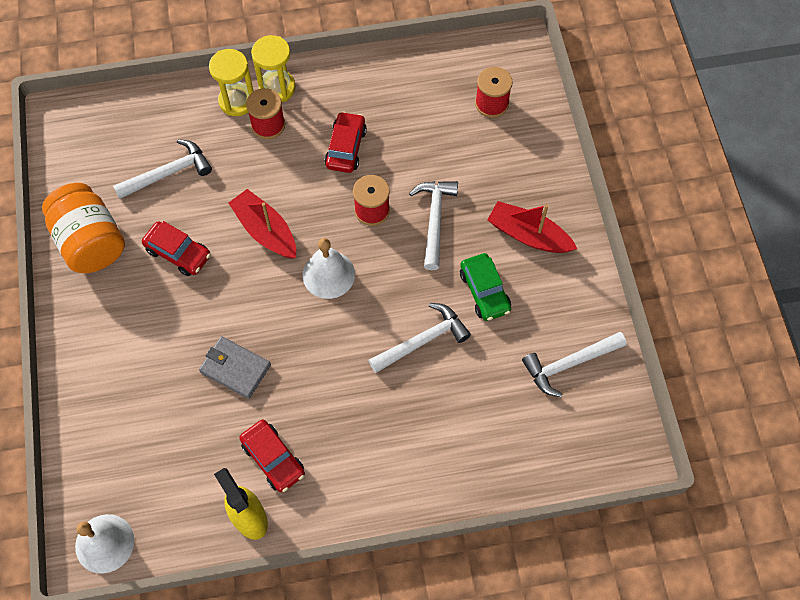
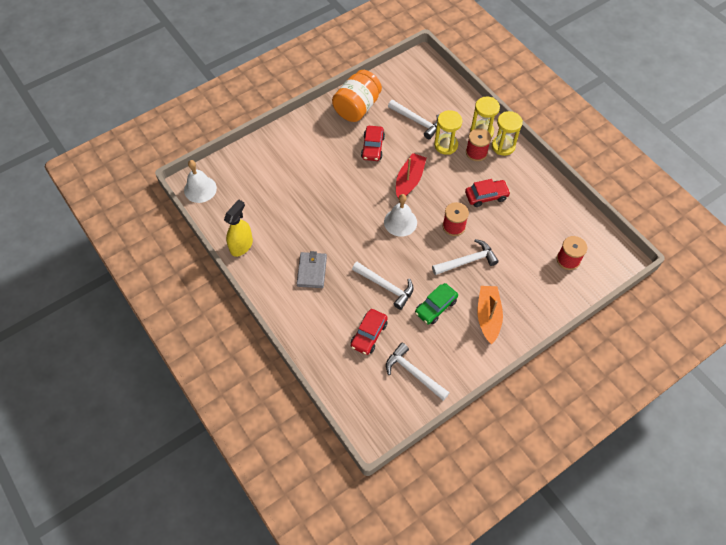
camera: 65 degrees right, 5 degrees down
(233, 156) = (446, 145): none -> yellow hourglass
(235, 368) = (320, 203): grey wallet -> grey wallet (312, 271)
(273, 458) = (278, 242): red car -> red car (369, 334)
(528, 235) = (488, 316): red boat -> orange boat

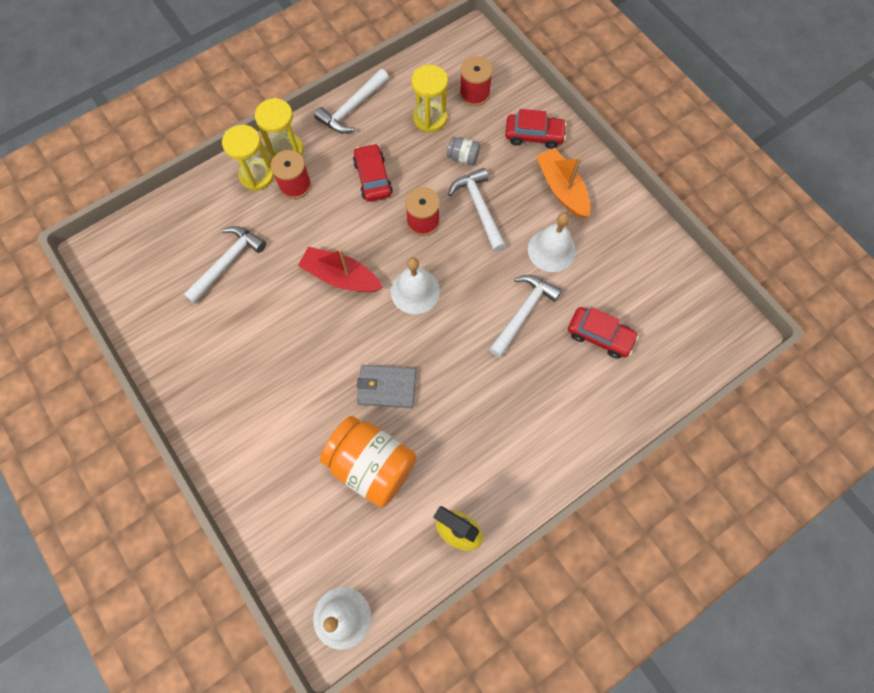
camera: 90 degrees left, 10 degrees up
(312, 271) = (501, 417): grey wallet -> grey wallet (387, 387)
(357, 107) = (187, 353): orange jar -> orange jar (371, 465)
(373, 147) = (273, 328): red car -> red car (534, 135)
(413, 373) = (650, 280): white hammer -> white hammer (352, 108)
(435, 307) = (551, 250): green car -> white bell
(446, 145) = (278, 224): yellow hourglass -> yellow hourglass (430, 118)
(488, 316) = (561, 189): orange boat -> orange boat turned 60 degrees clockwise
(509, 251) = (463, 157): none -> grey jar

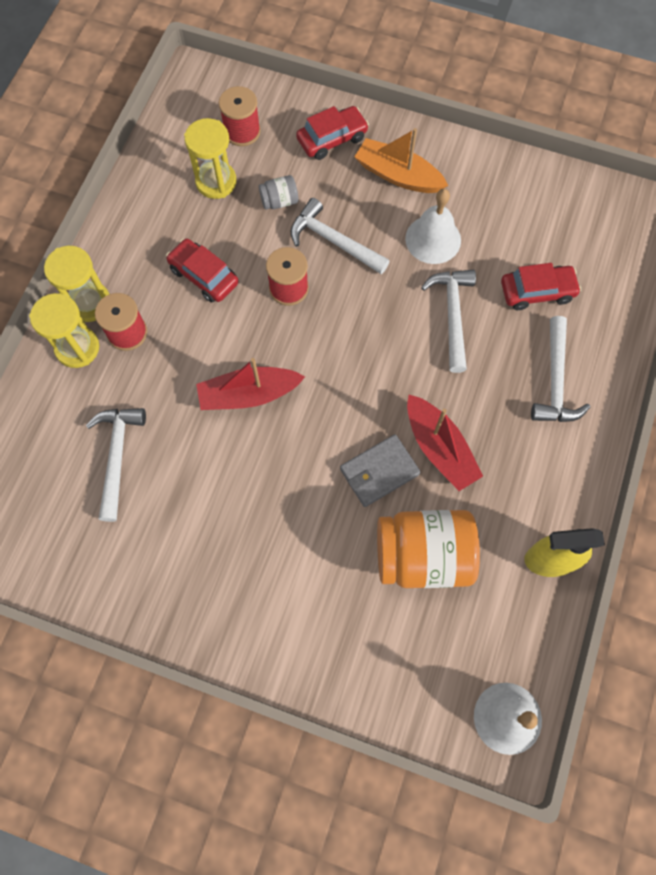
camera: 35 degrees left, 0 degrees up
(352, 108) = (126, 218): white hammer -> white hammer (555, 381)
(415, 291) = (334, 361): white bell -> none
(441, 399) = (439, 448): none -> red boat

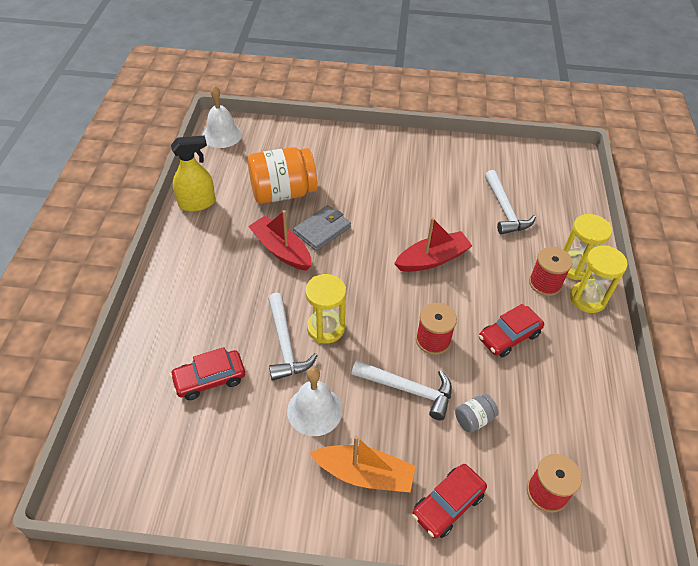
camera: 165 degrees right, 20 degrees down
(204, 276) = (509, 336): red car -> red car turned 120 degrees clockwise
(216, 182) = (543, 427): yellow hourglass -> yellow hourglass (326, 328)
(555, 381) = (193, 309): white hammer -> none

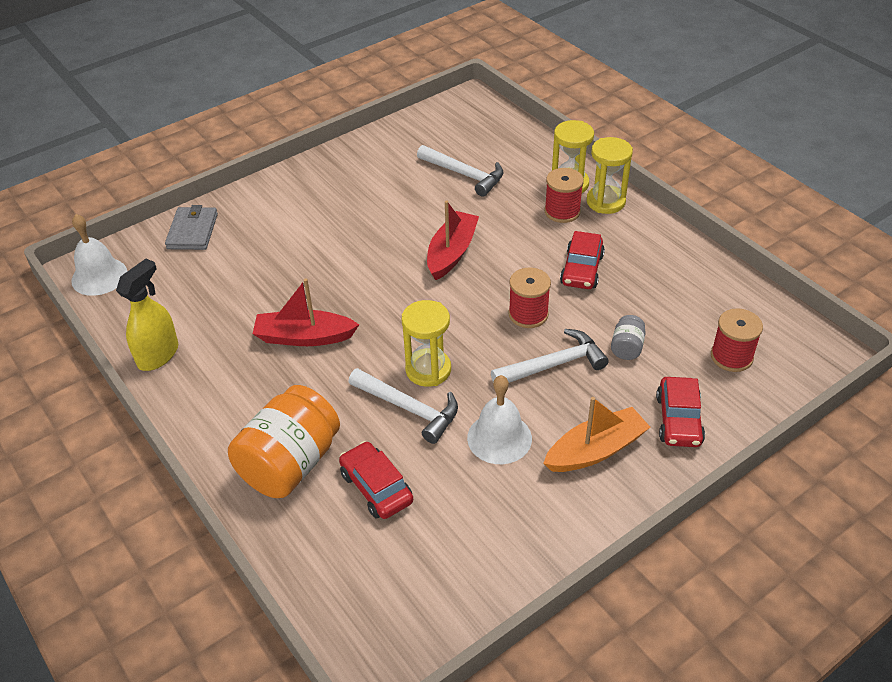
camera: 40 degrees left, 5 degrees down
(210, 379) = (376, 487): red car -> red car turned 120 degrees clockwise
(283, 193) = (240, 288): orange jar -> orange jar (290, 464)
(322, 230) = (322, 294): grey wallet -> grey wallet (192, 231)

